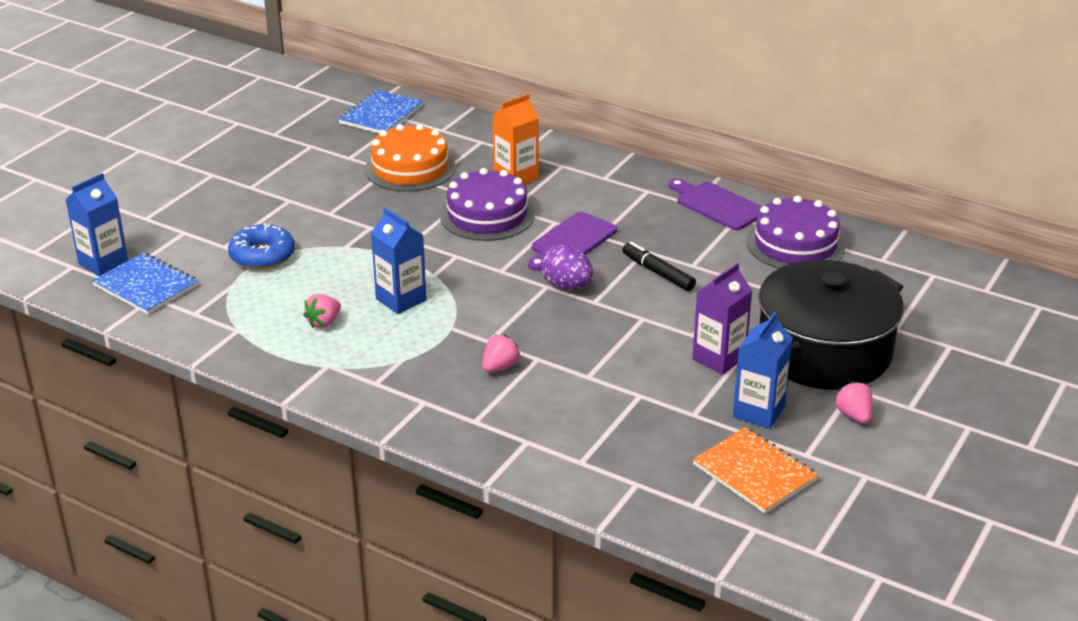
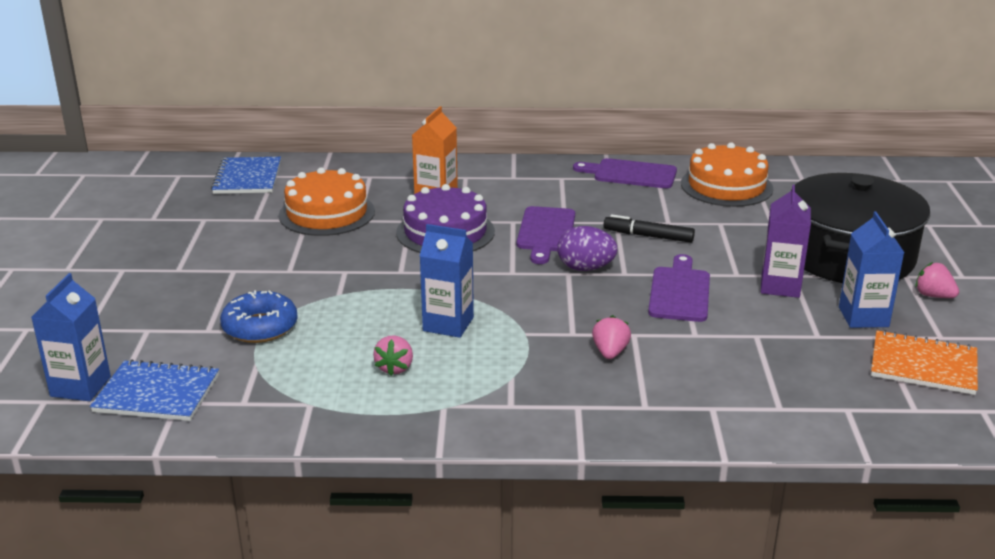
camera: 30 degrees left, 5 degrees down
(621, 334) = (679, 292): none -> purple cutting board
(795, 244) = (726, 186): purple cake -> orange cake

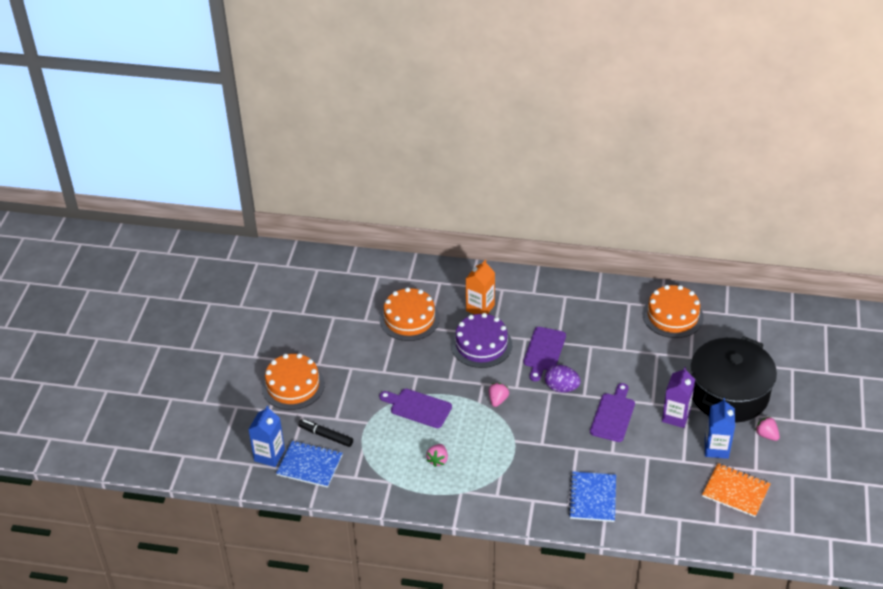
camera: 10 degrees right, 15 degrees up
(132, 297) = (293, 385): none -> orange cake
(247, 178) = (361, 276): blue notebook -> blue notebook (593, 498)
(260, 327) = (365, 419): blue donut -> none
(448, 324) = (472, 428): blue carton -> none
(610, 352) = (559, 461): pink strawberry -> pink strawberry (498, 400)
(630, 174) = (612, 296): purple cutting board -> purple cutting board (418, 408)
(648, 236) = (607, 361): black marker -> black marker (326, 436)

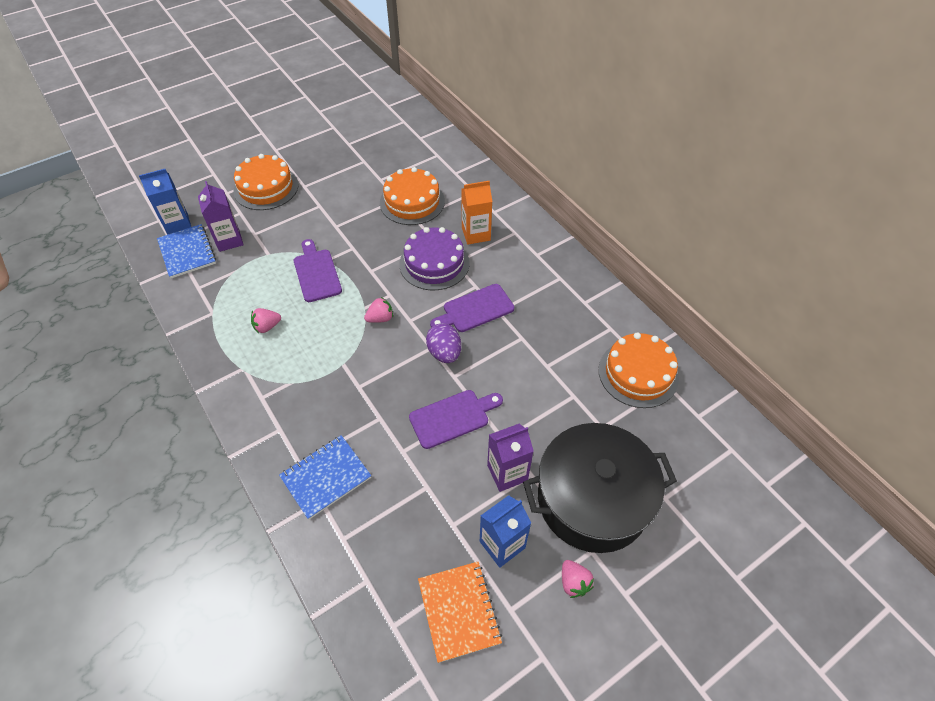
camera: 45 degrees right, 10 degrees up
(326, 436) = (229, 240): black marker -> purple carton
(766, 435) = (574, 582): pink strawberry -> pink strawberry turned 150 degrees clockwise

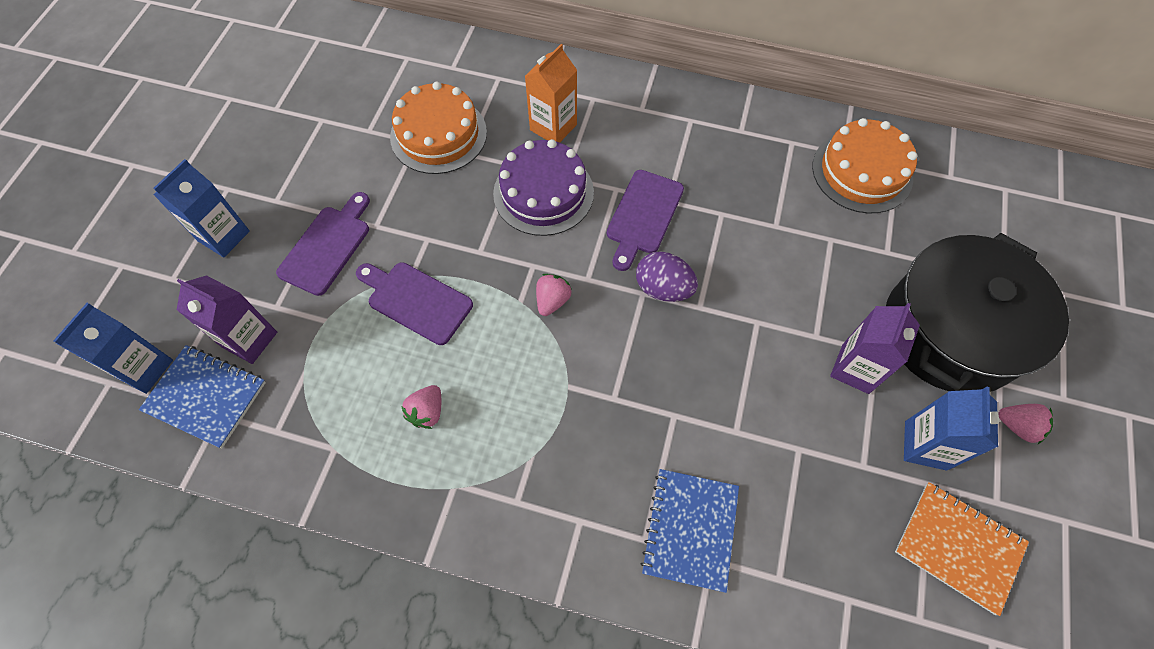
camera: 40 degrees left, 10 degrees up
(266, 188) = (223, 236): orange cake -> blue carton
(452, 417) = (745, 353): purple cutting board -> purple cutting board (327, 246)

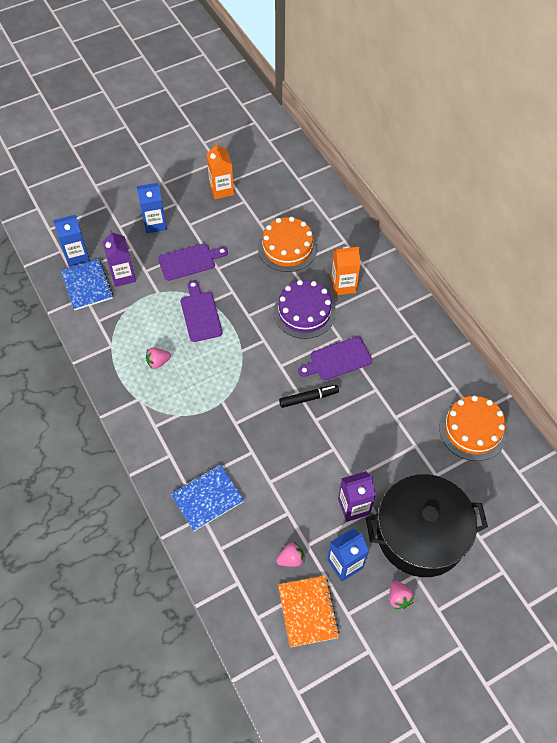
camera: 45 degrees right, 5 degrees down
(275, 127) = (221, 190): none -> orange carton
(552, 301) = (255, 362): pink strawberry -> pink strawberry (291, 559)
(663, 288) = (308, 398): purple egg -> black marker

